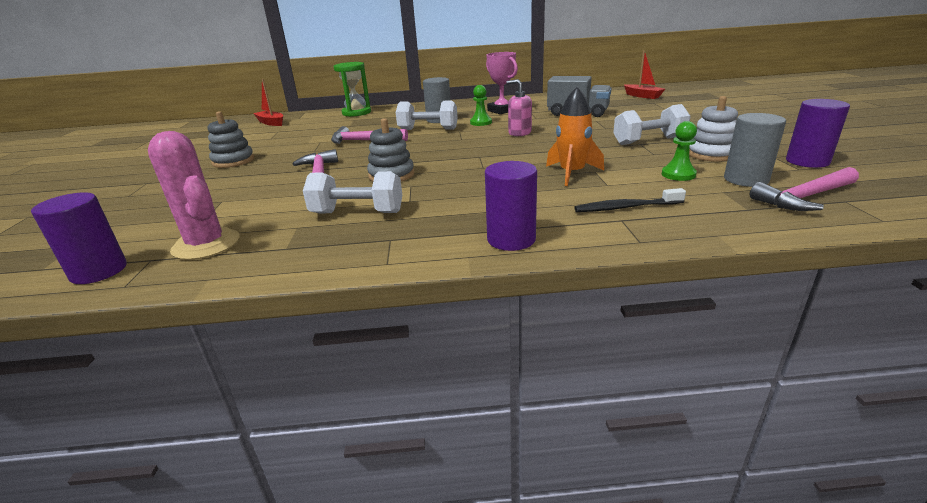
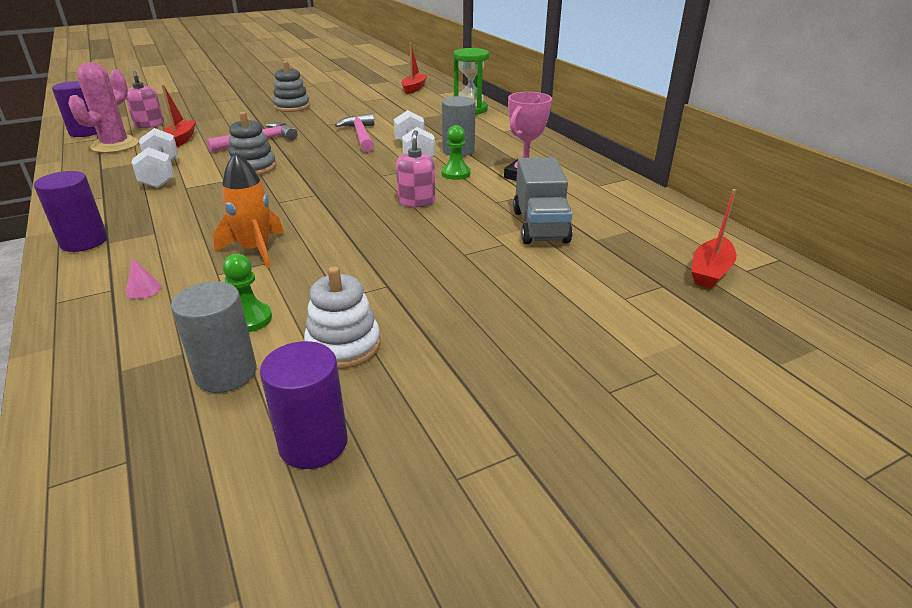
camera: 65 degrees right, 5 degrees up
(153, 228) = (149, 125): none -> pink soap dispenser
(253, 208) = (180, 140): none -> red boat
(626, 207) = (143, 289): black toothbrush -> pink cone
(649, 141) = (402, 291): white dumbbell -> none
(804, 198) = (146, 420): pink hammer -> none

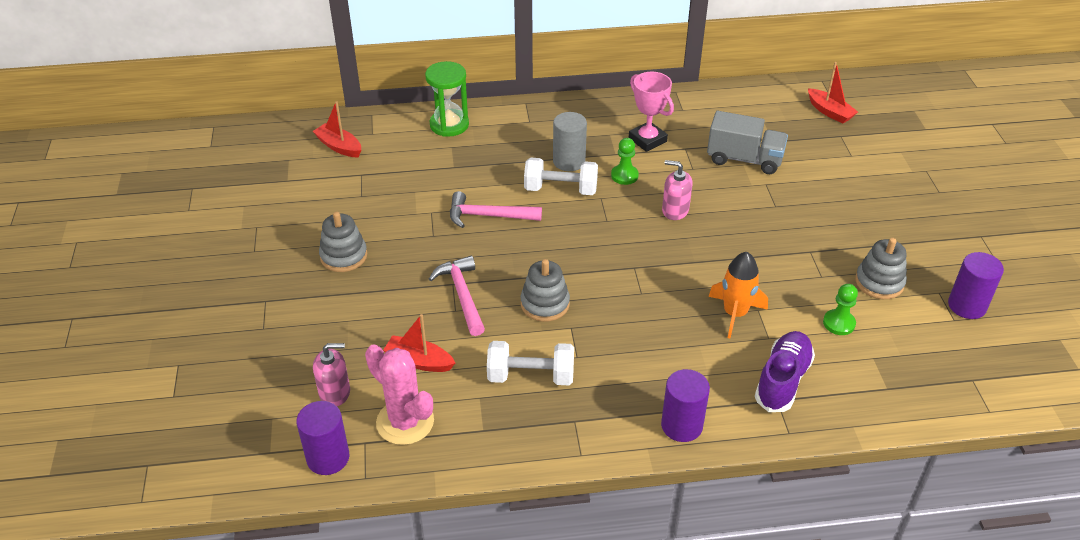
camera: 70 degrees left, 10 degrees up
(143, 289) = (782, 380): pink cone -> purple shoe
(226, 373) = (899, 337): grey cylinder -> none
(343, 345) = (879, 282): white stacking toy -> grey stacking toy

